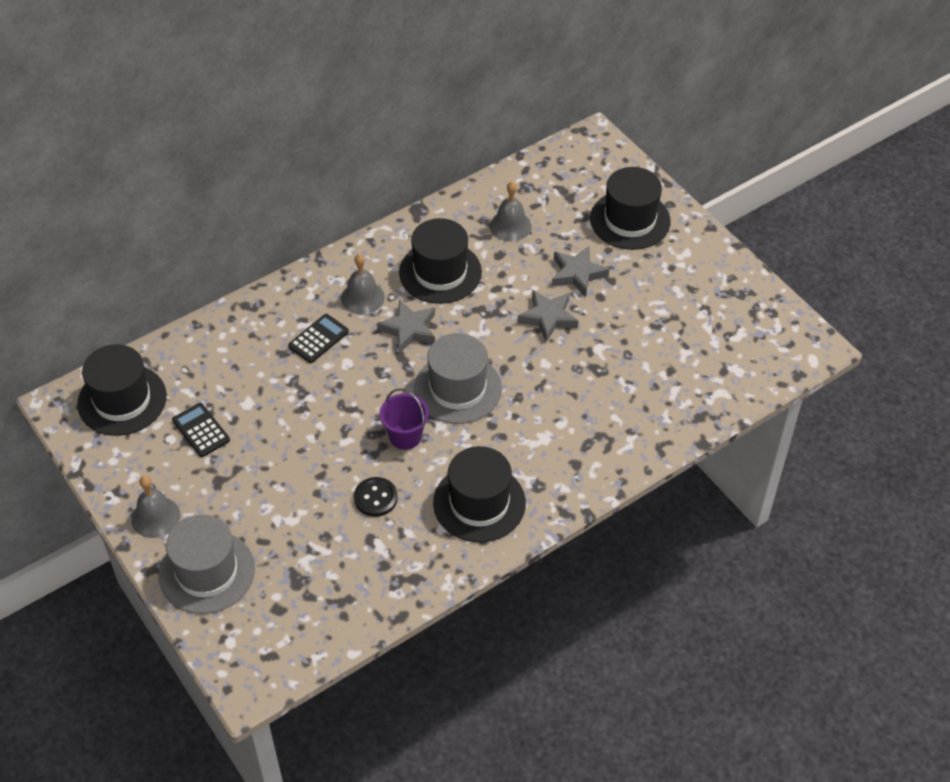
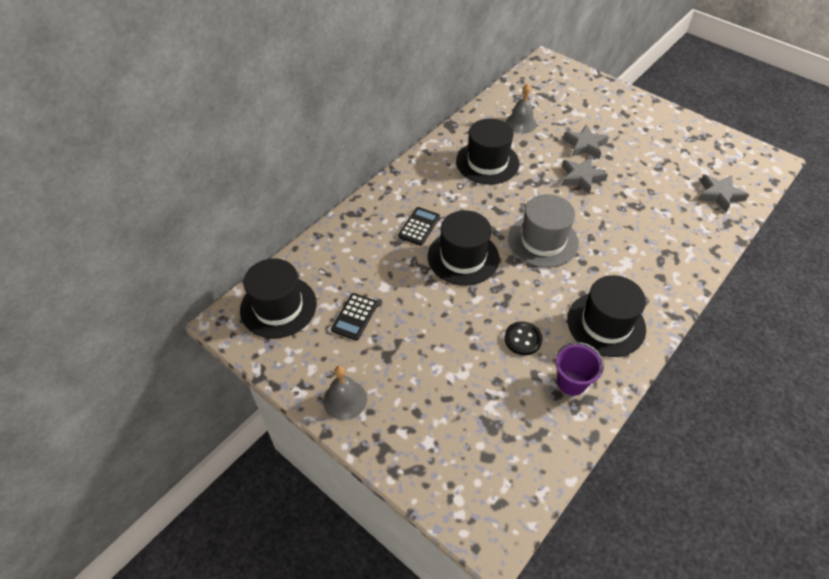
camera: 15 degrees left, 0 degrees up
(201, 430) = (355, 317): black calculator -> black calculator turned 105 degrees counterclockwise
(207, 572) = (410, 438): grey hat -> none
(362, 297) = (439, 190): grey bell -> none
(405, 436) = (521, 285): purple bucket -> purple bucket (571, 382)
(409, 329) = (484, 206): grey star -> grey star (719, 195)
(630, 220) = (600, 105): black hat -> black hat (463, 257)

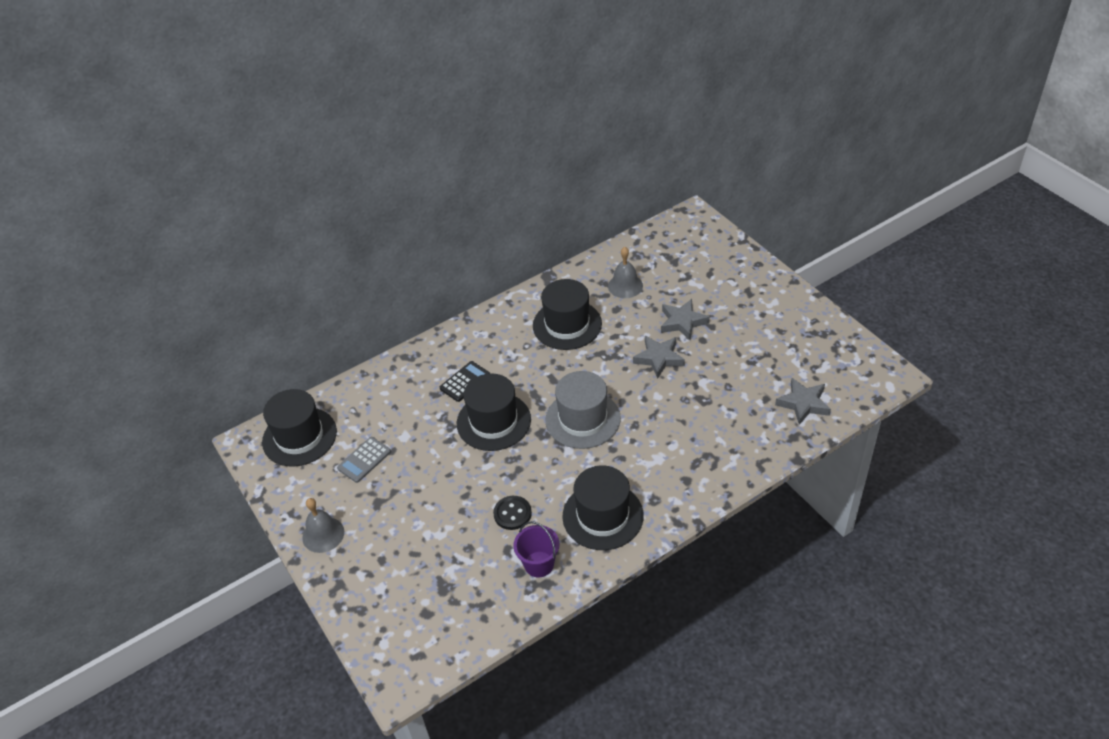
camera: 20 degrees right, 5 degrees down
(355, 317) = (364, 460): black calculator -> grey calculator

